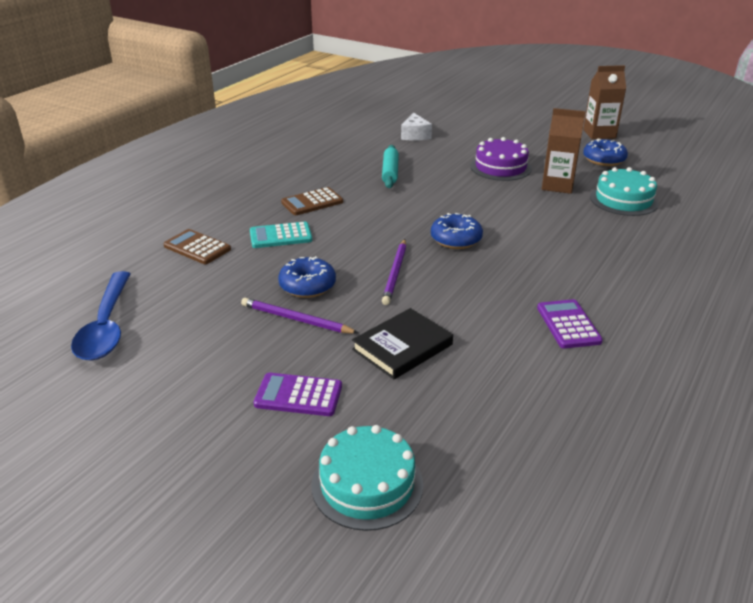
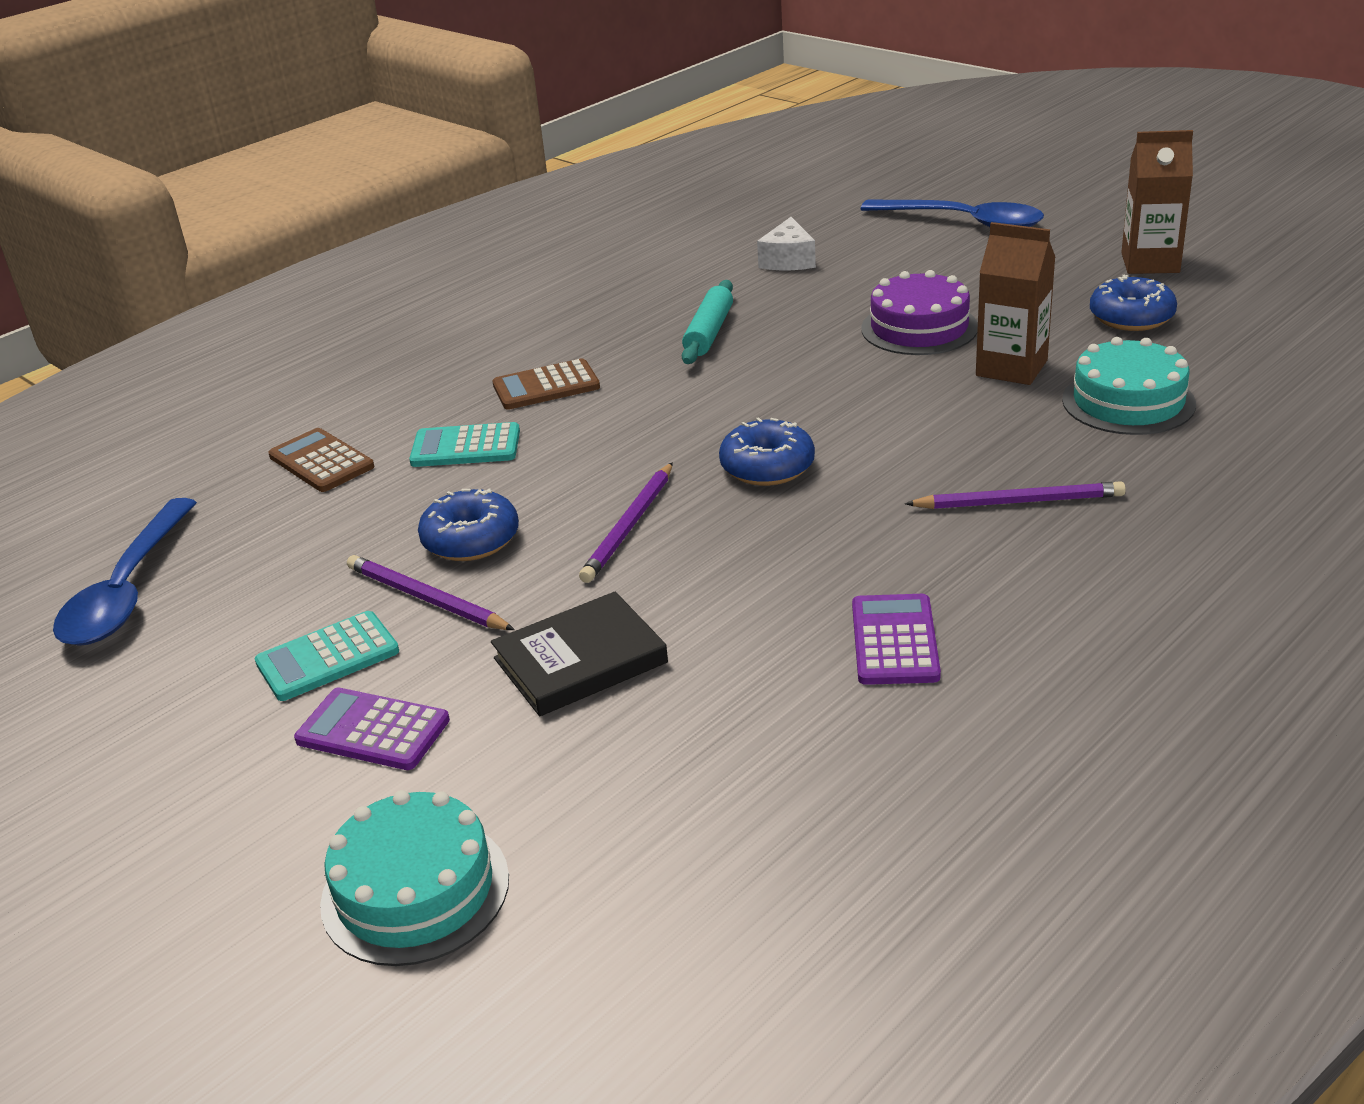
camera: 15 degrees right, 0 degrees up
(251, 356) = (327, 657): none -> turquoise calculator
(497, 116) = (964, 222): none -> blue spoon
(595, 251) = (1019, 501): none -> purple pencil

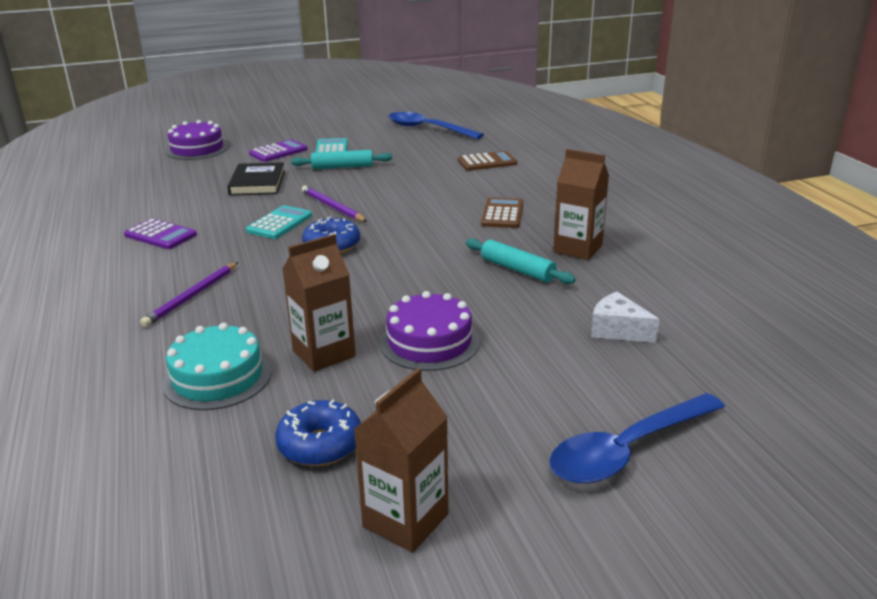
camera: 115 degrees right, 5 degrees down
(415, 890) = (197, 149): turquoise cake -> purple cake
(426, 599) = (342, 167): purple pencil -> turquoise rolling pin
(465, 447) = (459, 188): turquoise calculator -> turquoise calculator (279, 223)
(471, 540) = (373, 178): blue donut -> none
(618, 317) = (577, 249): none -> brown carton

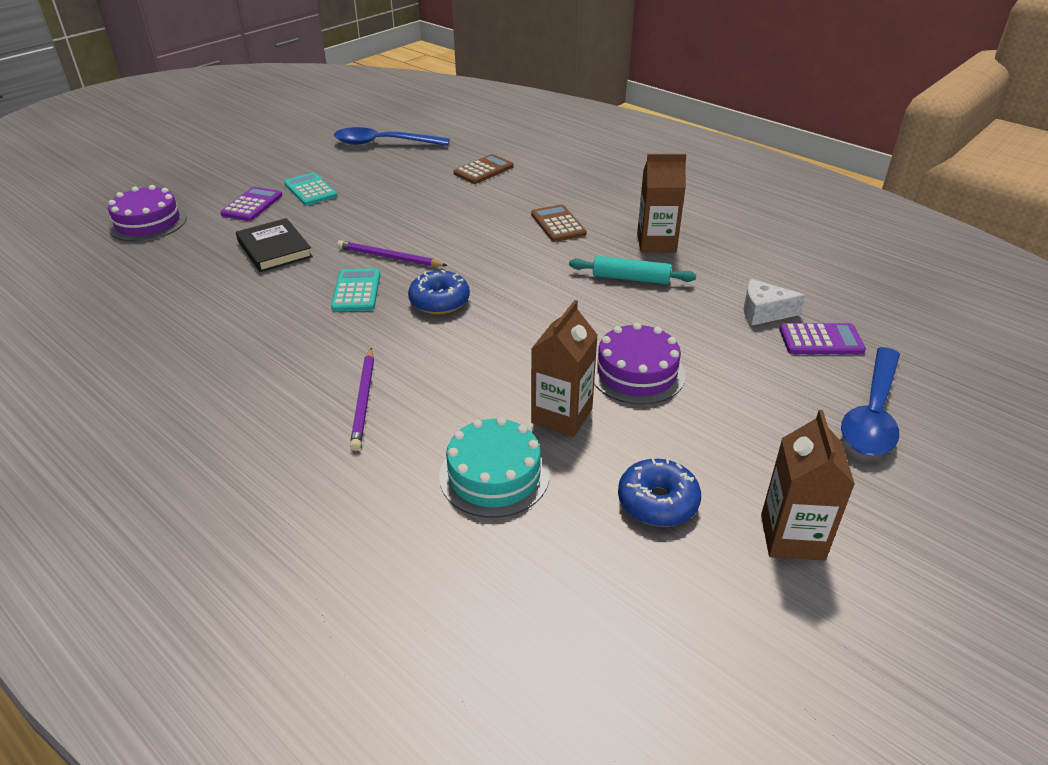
camera: 30 degrees left, 10 degrees up
(160, 235) = (239, 341): purple calculator -> purple calculator (821, 340)
(342, 167) = (345, 208): turquoise rolling pin -> none

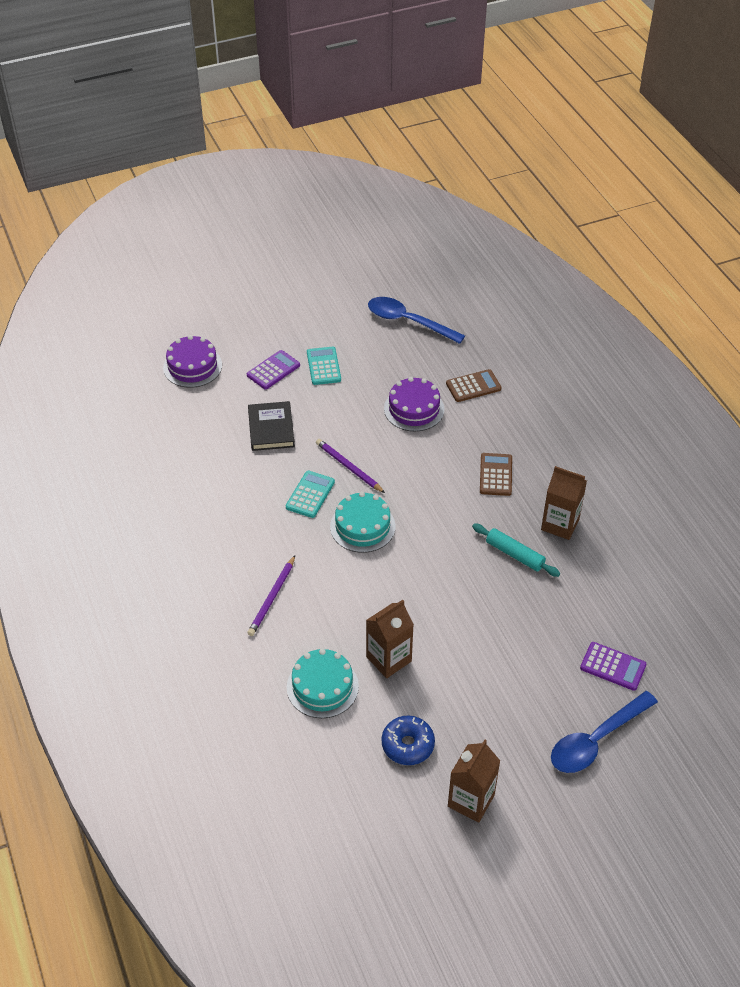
camera: 25 degrees right, 10 degrees up
(439, 301) = (362, 526): blue donut -> turquoise cake
(637, 373) = (460, 643): purple cake -> purple cake (414, 409)
(763, 312) = (591, 625): white cheese -> none

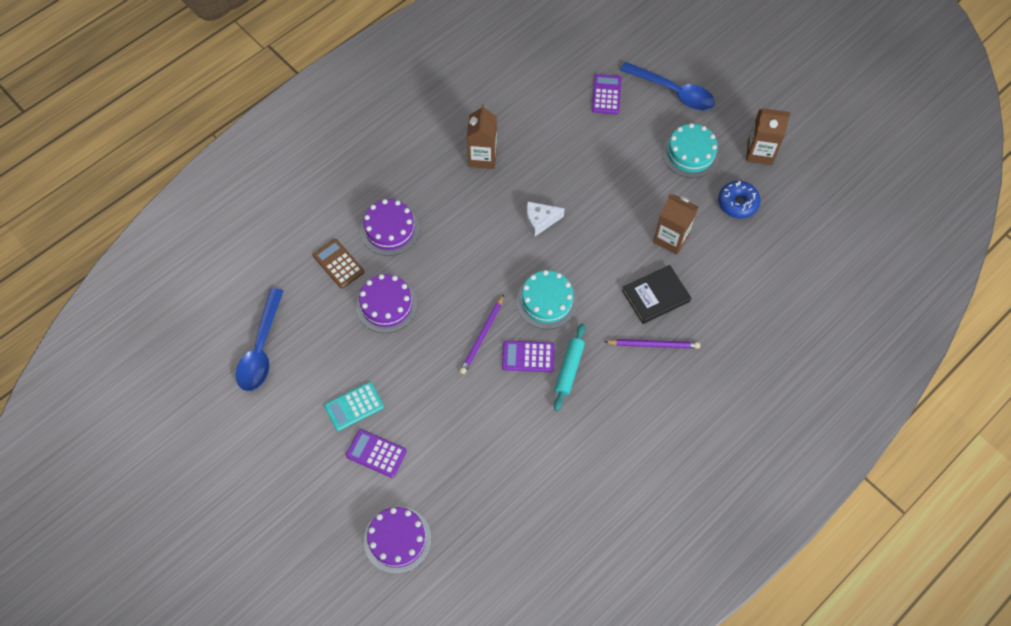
camera: 110 degrees left, 15 degrees up
(271, 428) = (459, 423): black book -> black book (655, 296)
(310, 494) = (528, 356): turquoise calculator -> purple calculator
(322, 686) = (718, 276): turquoise cake -> turquoise cake (690, 153)
(459, 549) = (540, 221): none -> white cheese
(495, 475) = (445, 216): brown calculator -> none
(497, 430) = (390, 229): none -> purple cake
(515, 554) = (528, 180): turquoise rolling pin -> turquoise rolling pin (569, 369)

